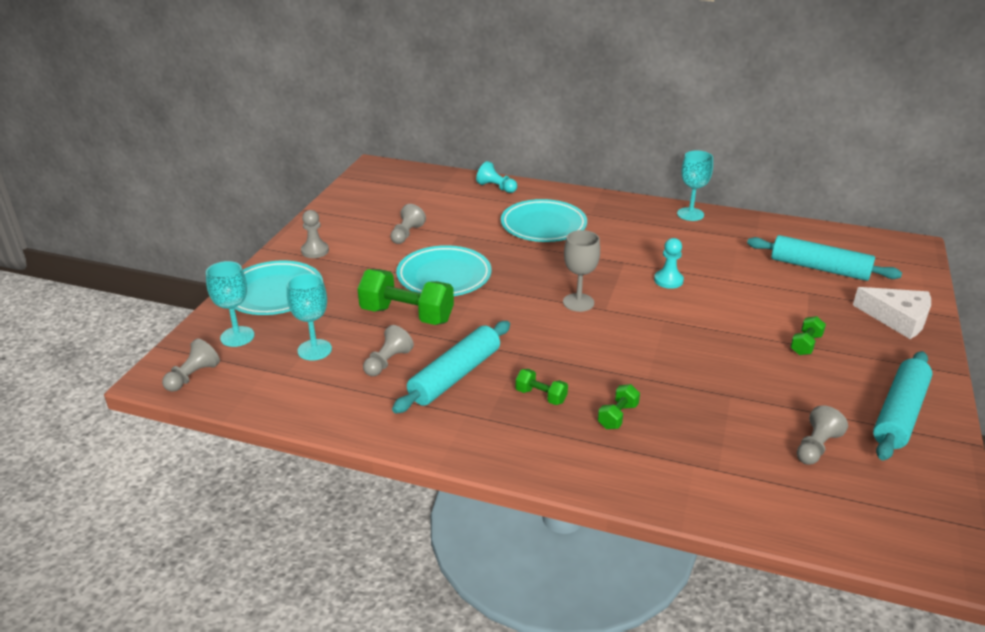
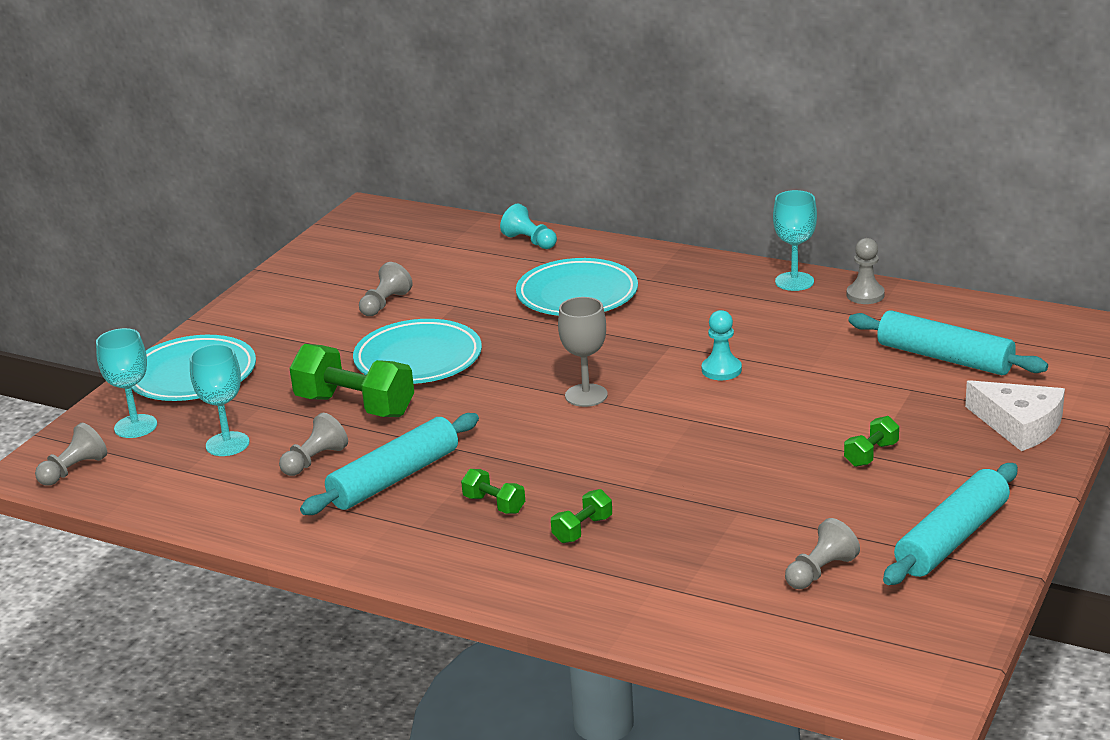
camera: 10 degrees right, 5 degrees down
(315, 251) = (257, 324): grey pawn -> grey pawn (865, 295)

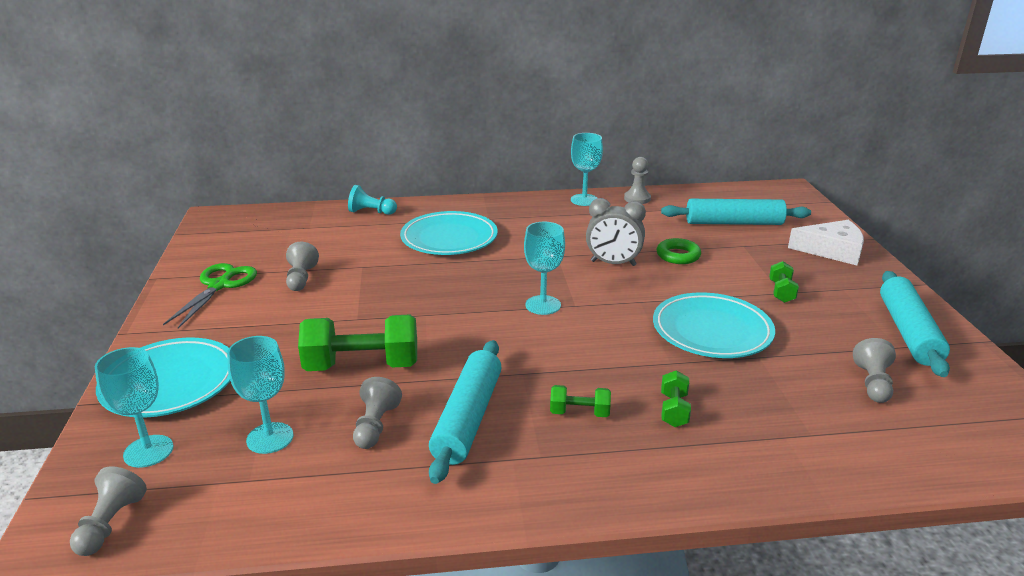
camera: 35 degrees left, 0 degrees up
(306, 292) = (219, 285): none -> green scissors
(418, 359) = (377, 313): turquoise plate -> turquoise plate (712, 331)
(586, 395) = (543, 305): grey goblet -> turquoise goblet
(721, 370) = (613, 263): turquoise pawn -> grey clock
(811, 380) = (678, 255): none -> green ring

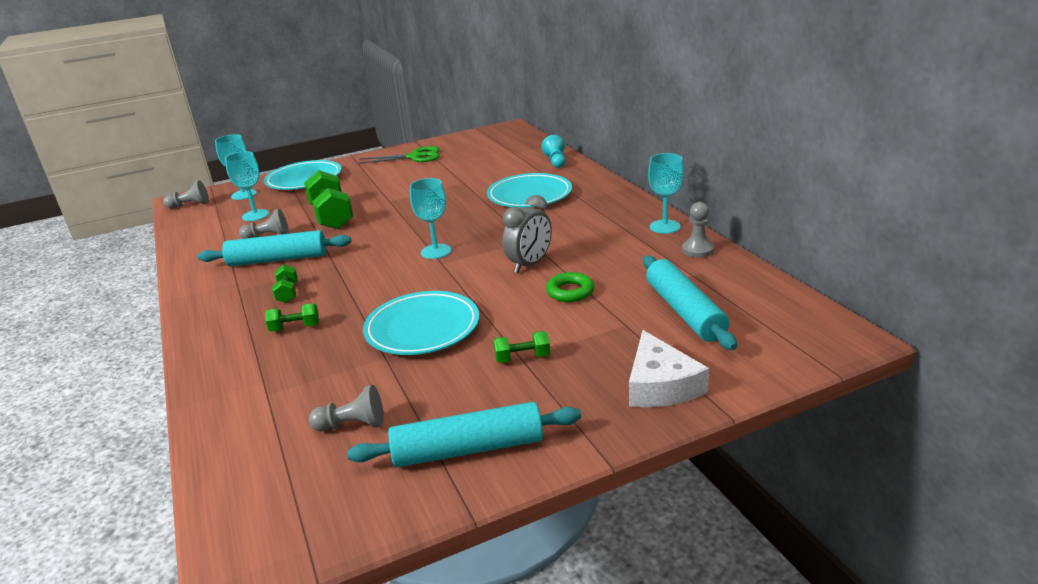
camera: 75 degrees right, 0 degrees up
(301, 278) = (435, 172): grey pawn -> none
(613, 263) = (530, 264): grey clock -> grey clock turned 135 degrees counterclockwise

